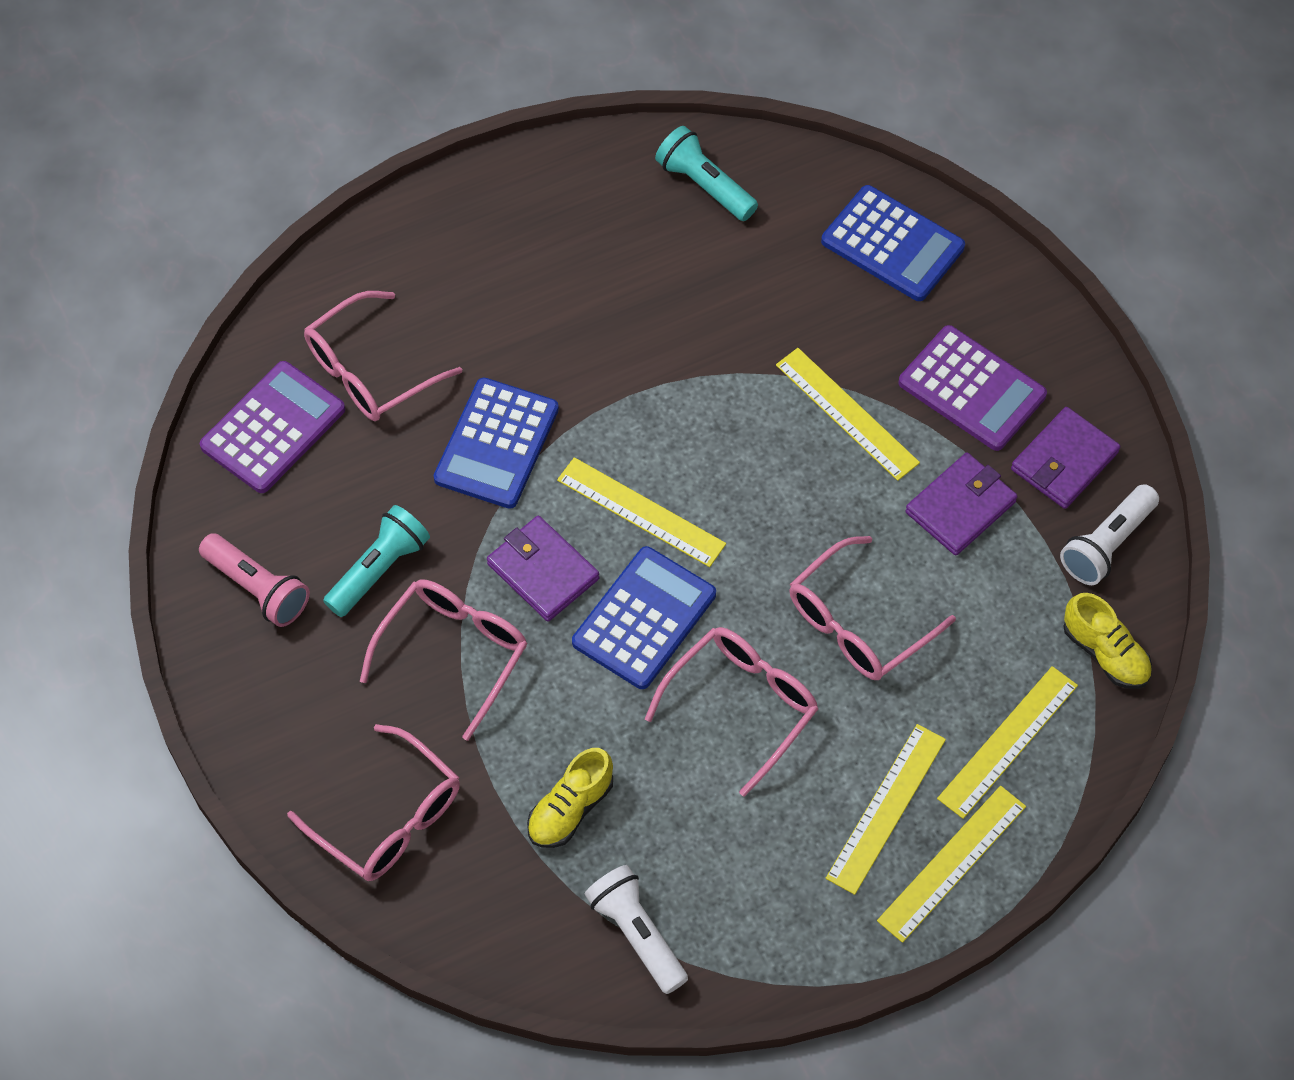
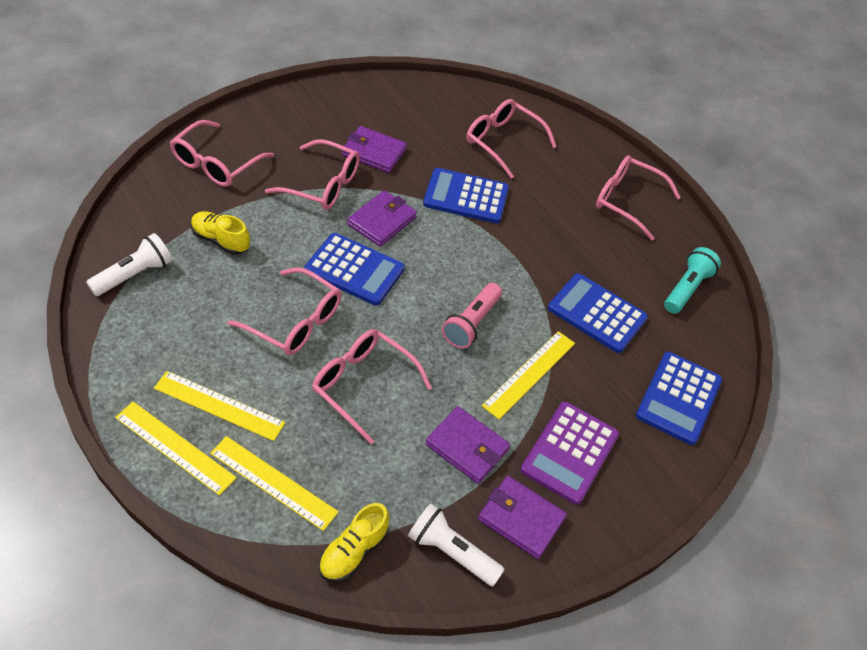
camera: 75 degrees right, 10 degrees down
(258, 588) = (355, 107): pink flashlight -> pink flashlight (471, 323)
(273, 428) = (456, 107): purple calculator -> none
(379, 569) = (374, 152): turquoise flashlight -> purple wallet
(523, 219) = (627, 201): none -> pink glasses
(641, 511) = (431, 265): yellow ruler -> none
(745, 309) = (597, 313): none -> blue calculator

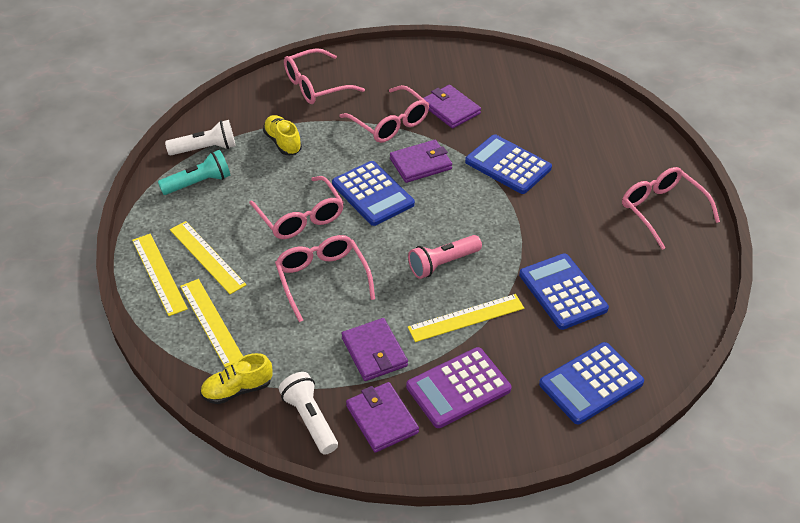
camera: 35 degrees right, 5 degrees down
(503, 142) = (574, 130): pink glasses -> none
(687, 288) = (668, 299): turquoise flashlight -> turquoise flashlight (199, 183)

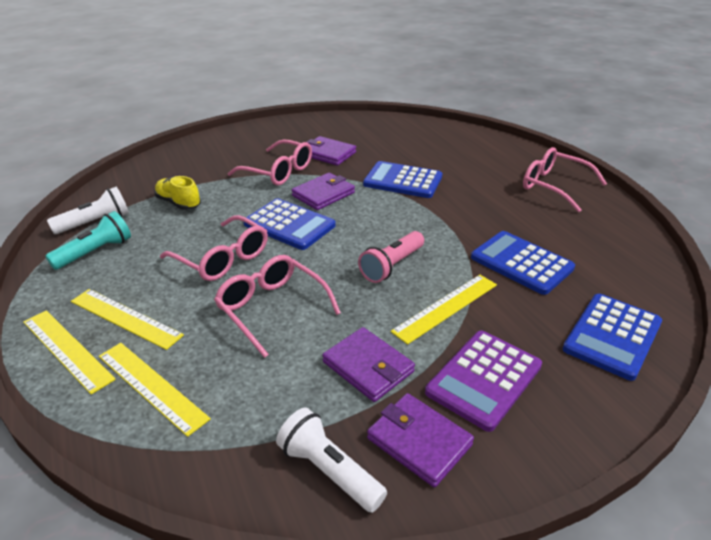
camera: 20 degrees left, 10 degrees down
(237, 390) = (214, 461): yellow shoe -> none
(316, 85) = (195, 158): pink glasses -> none

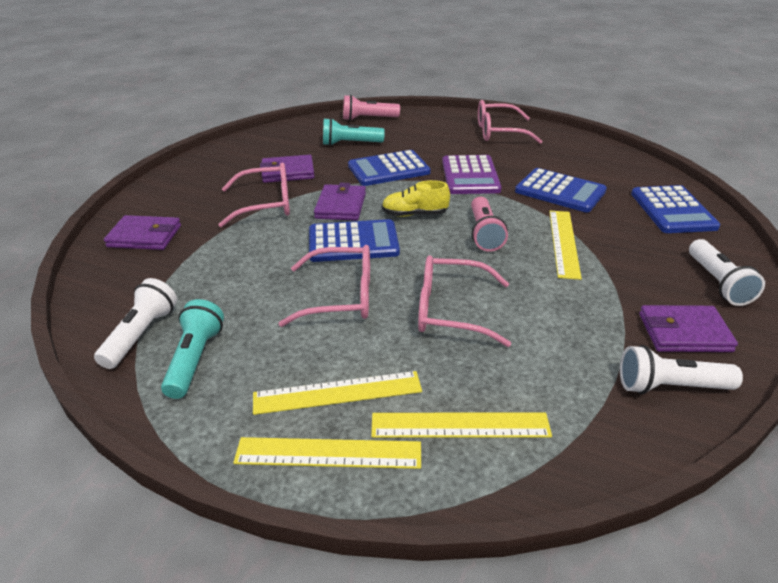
camera: 40 degrees left, 0 degrees up
(178, 203) = (209, 273): yellow shoe -> yellow shoe (414, 214)
(368, 367) = (583, 308): purple wallet -> purple wallet (144, 236)
(406, 148) = (350, 143): none -> turquoise flashlight
(454, 133) = (368, 119): none -> pink flashlight
(484, 379) = (655, 274): purple calculator -> purple calculator (470, 176)
(521, 263) = (560, 191): blue calculator -> blue calculator turned 150 degrees counterclockwise
(534, 425) = (718, 283): none -> white flashlight

